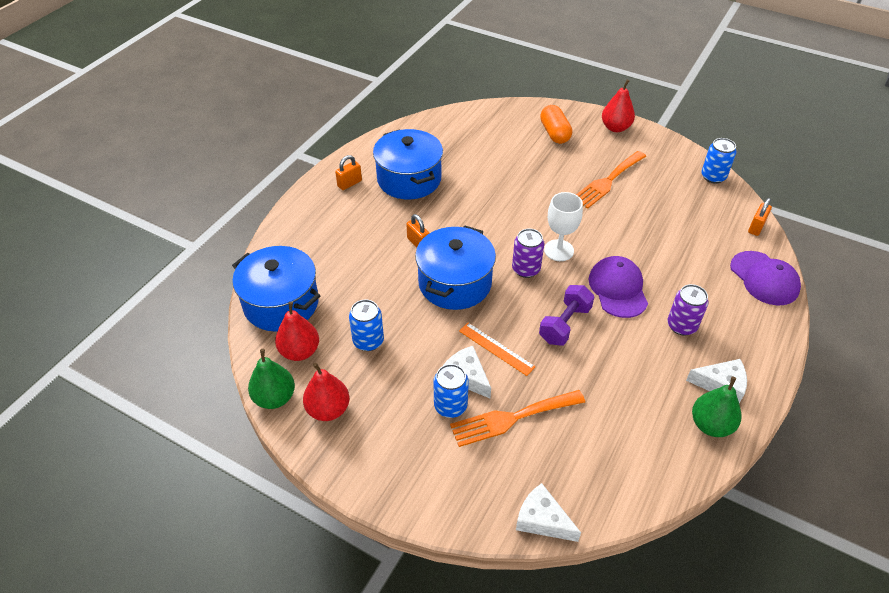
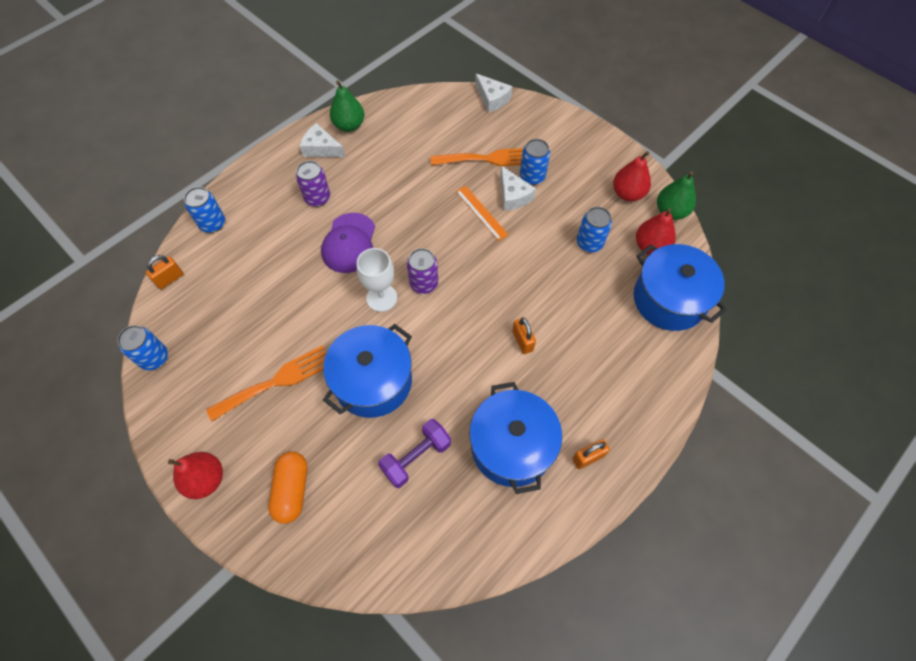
camera: 165 degrees left, 15 degrees up
(455, 283) = (498, 284): blue pot -> blue pot (373, 381)
(565, 324) = (414, 220): purple dumbbell -> purple dumbbell (416, 457)
(764, 278) = (212, 223): purple cap -> blue can

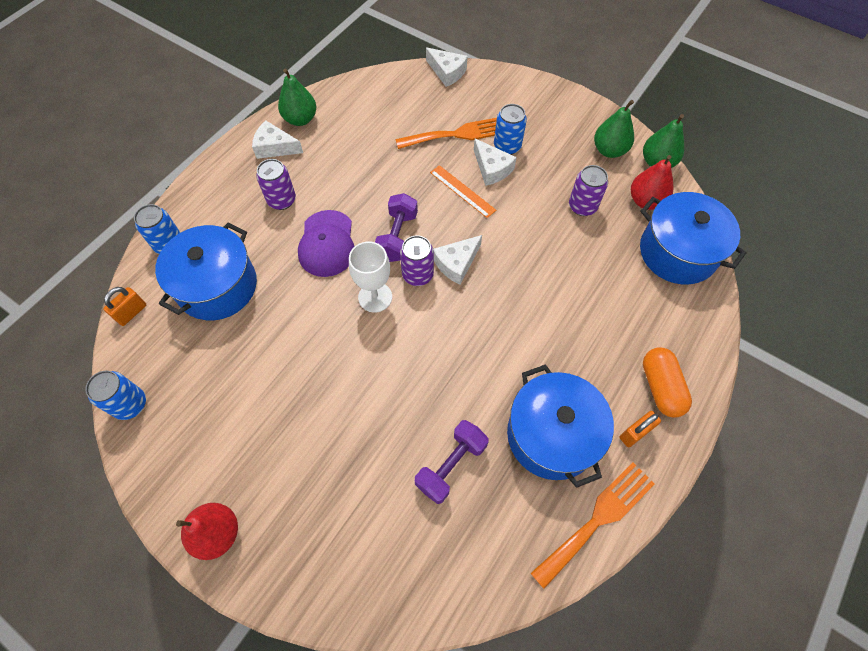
camera: 10 degrees left, 0 degrees up
(276, 381) = (277, 407): orange fork -> orange fork (597, 519)
(292, 490) = (320, 527): orange capsule -> orange capsule (660, 387)
(373, 381) = (385, 389): blue pot -> blue pot (217, 286)
(413, 246) = (397, 236): none -> purple dumbbell
(461, 278) = (456, 263): none -> white cheese
(522, 341) = (537, 320): orange padlock -> none
(589, 243) = (582, 206): blue can -> purple can
(627, 194) = (609, 150): red pear -> green pear

